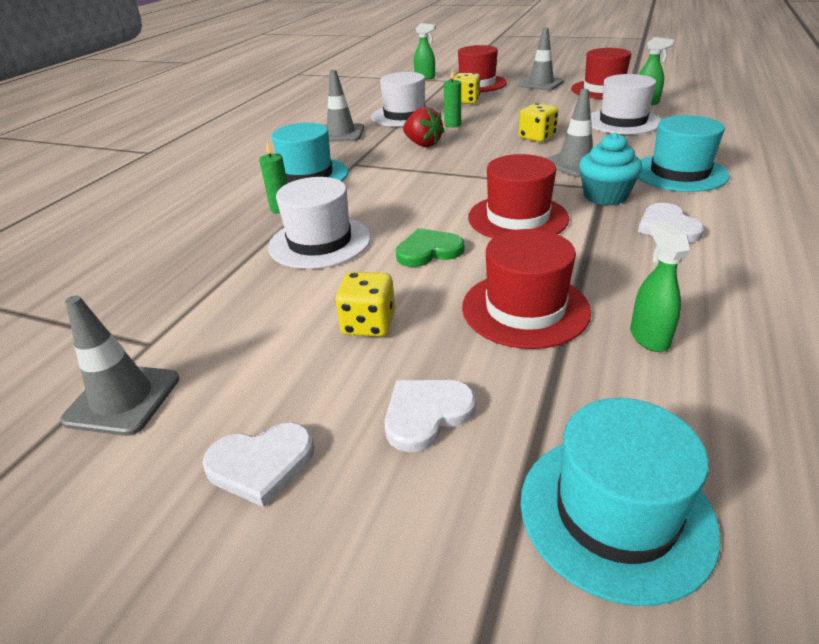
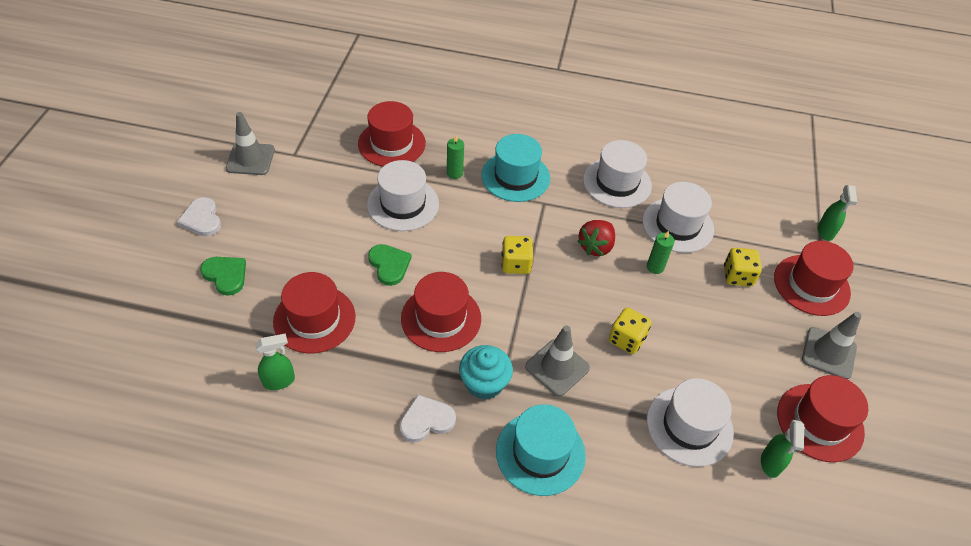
camera: 75 degrees right, 15 degrees up
(194, 251) = (391, 143): none -> red hat
(341, 133) = (617, 183): grey traffic cone -> white hat
(368, 324) = (303, 243): yellow dice -> yellow dice (516, 264)
(426, 414) = (225, 275): white heart -> green heart
(615, 513) = (155, 347): turquoise hat -> none

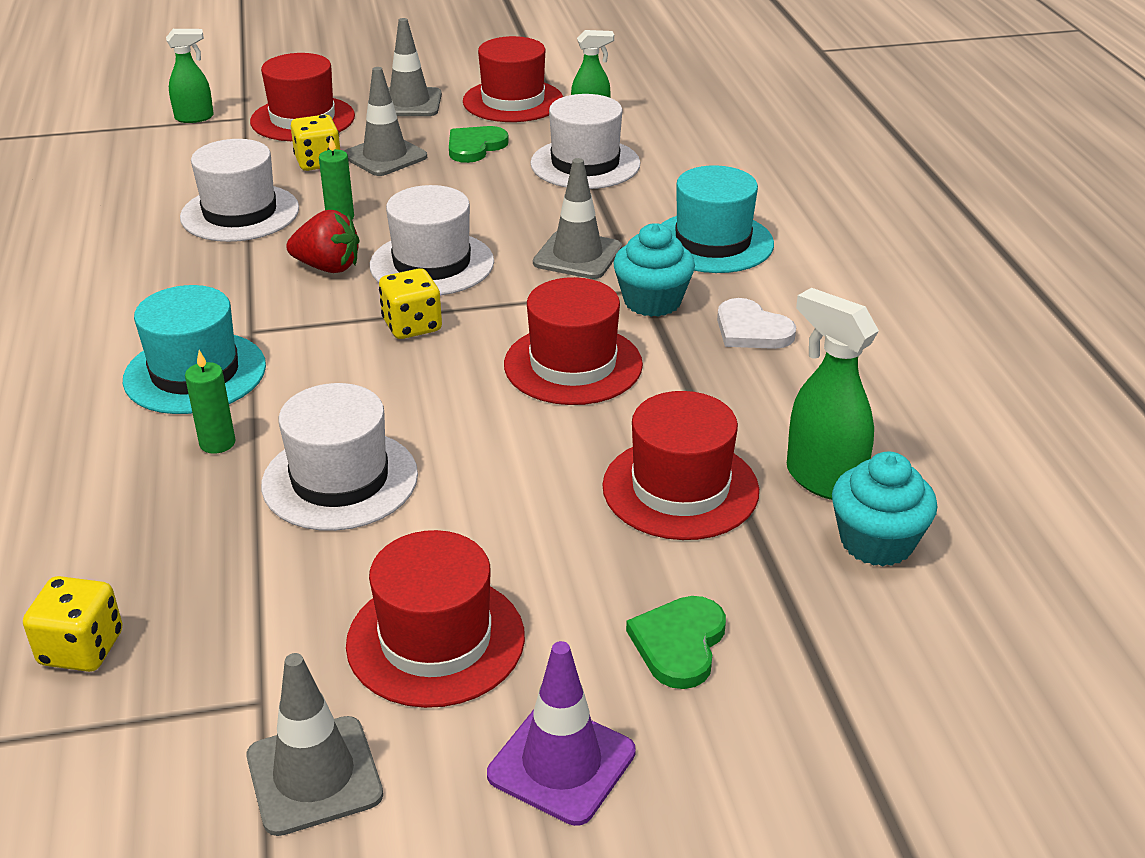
camera: 110 degrees left, 15 degrees down
(202, 219) = (561, 763): white heart -> purple traffic cone
(223, 378) = (876, 542): none -> turquoise cupcake
(279, 381) = (823, 479): green spray bottle -> green spray bottle, size x1.51
(389, 265) = (503, 447): green heart -> green heart (475, 147)
(391, 143) = (156, 554): red hat -> red hat (435, 640)
(617, 183) = (164, 274): white hat -> white hat (432, 264)
(626, 339) = (489, 218): yellow dice -> yellow dice (81, 649)
(737, 312) = (385, 156): none -> grey traffic cone

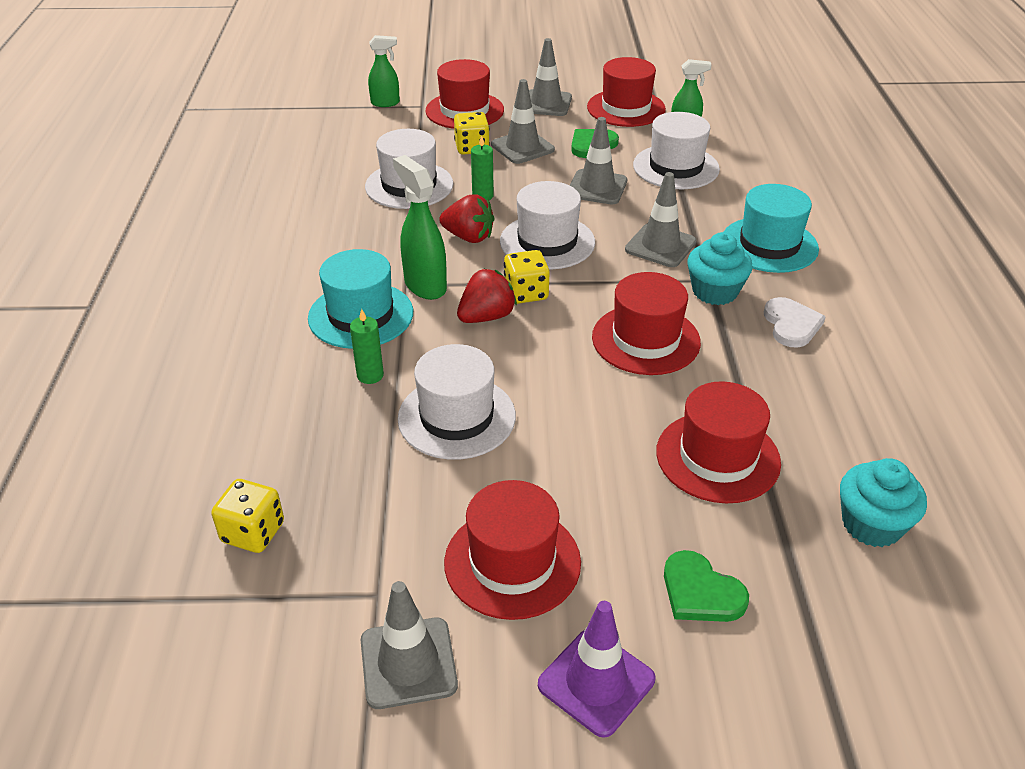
camera: 10 degrees right, 5 degrees up
(364, 358) = (486, 317): none -> red strawberry
(488, 195) = (597, 187): none -> grey traffic cone
(679, 644) = (700, 592): green heart -> green heart turned 75 degrees counterclockwise
(751, 330) = (791, 325): white heart -> white heart turned 150 degrees counterclockwise
(823, 479) = (834, 463): green spray bottle -> green spray bottle (425, 285)

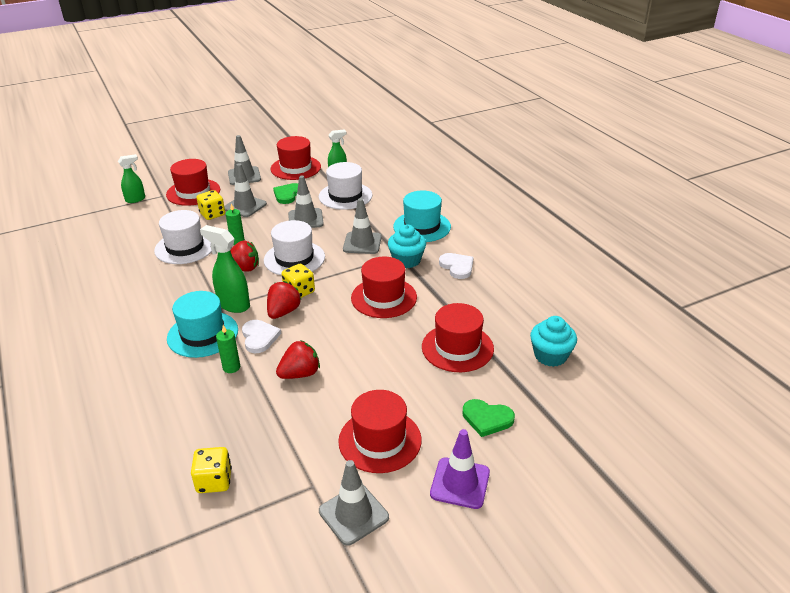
camera: 25 degrees left, 5 degrees down
(432, 344) = (259, 337): none -> white heart
(456, 417) = (300, 374): white hat -> red strawberry

